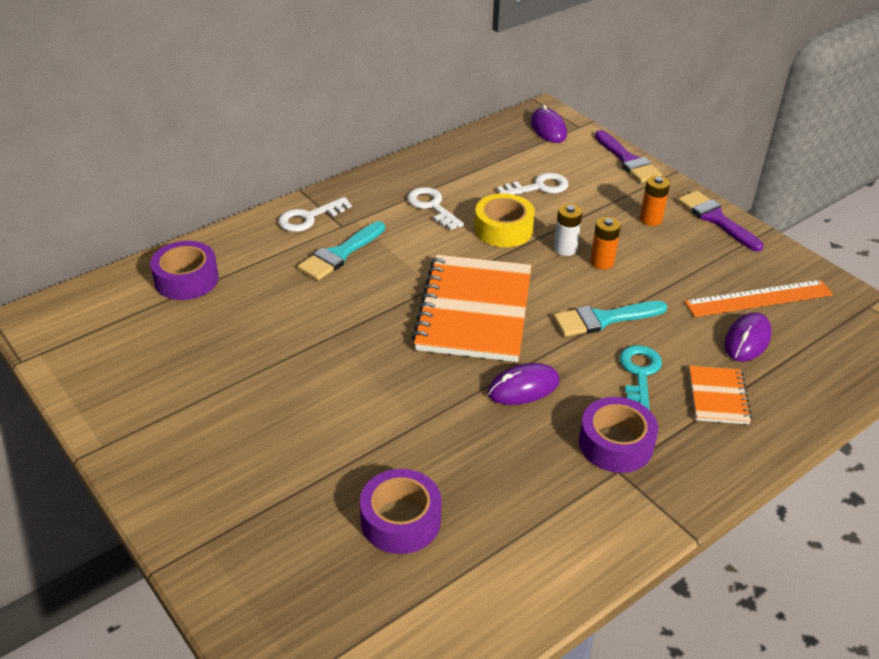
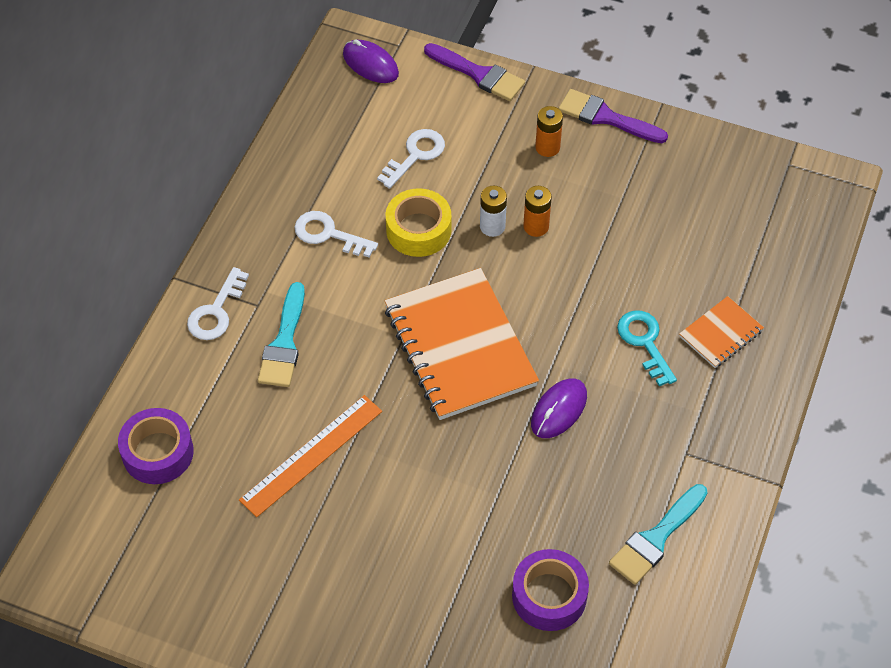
camera: 30 degrees left, 15 degrees up
(603, 319) = (578, 296): turquoise brush -> turquoise brush (656, 538)
(615, 444) = (668, 427): purple tape -> none
(718, 397) = (720, 333): orange notebook -> orange notebook turned 75 degrees clockwise
(747, 340) = (711, 257): purple mouse -> none
(758, 298) = (695, 202): orange ruler -> orange ruler (311, 455)

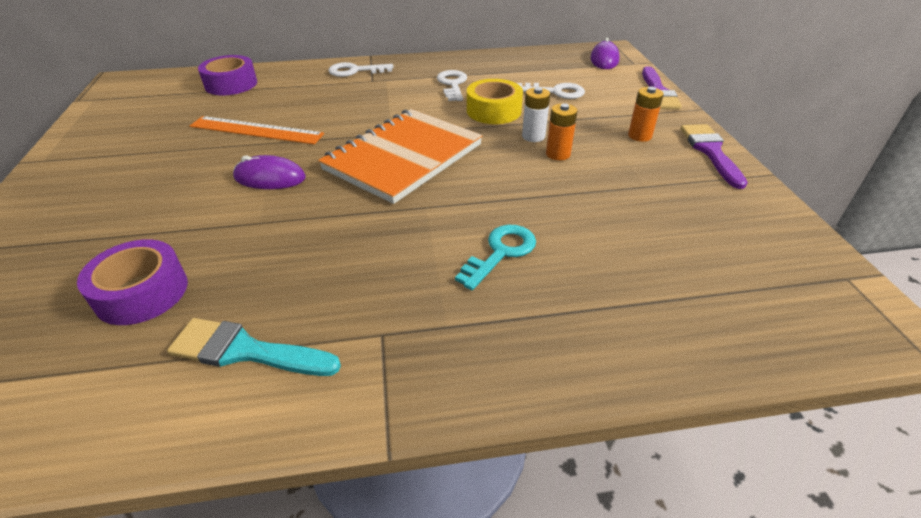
camera: 60 degrees right, 15 degrees down
(284, 343) = (348, 95): turquoise brush -> none
(559, 410) = (376, 226): purple mouse -> purple mouse (270, 178)
(720, 333) = (567, 304): orange notebook -> none

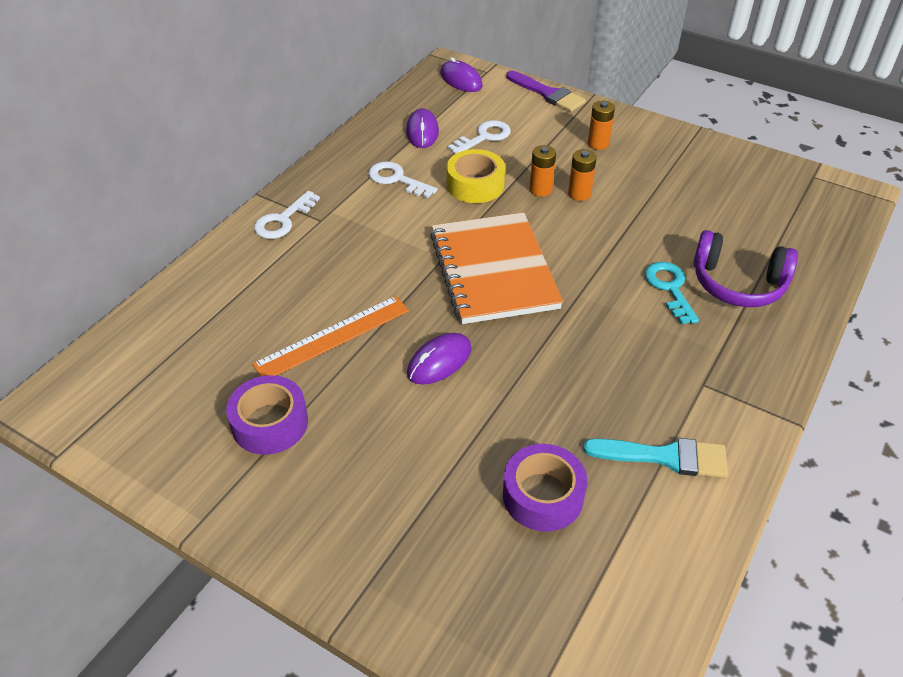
camera: 50 degrees left, 5 degrees up
(231, 84) = (192, 316): purple tape -> purple tape (270, 423)
(245, 351) = (665, 457): turquoise brush -> turquoise brush turned 135 degrees counterclockwise
(520, 71) = (422, 131): none -> purple mouse
(533, 136) = (540, 189): white battery -> orange battery
(571, 295) = (737, 283): none -> purple headphones
(710, 151) = (651, 130): purple brush -> none

